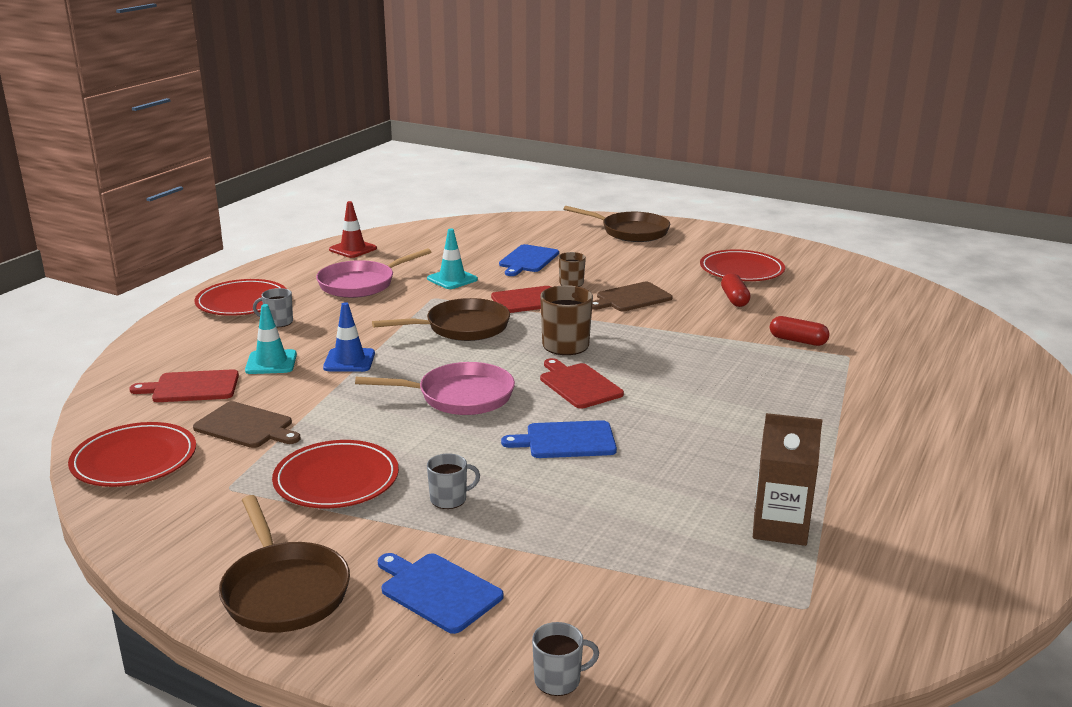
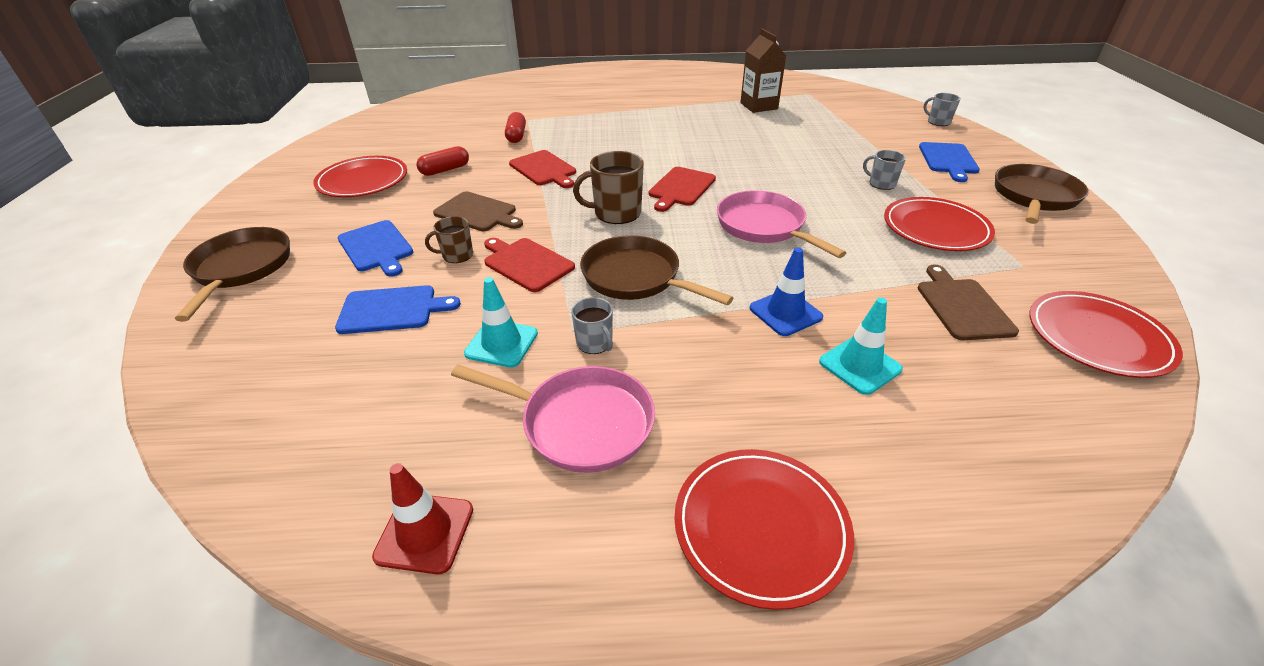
camera: 120 degrees left, 15 degrees up
(192, 387) = (980, 391): red cutting board -> red cutting board (544, 169)
(278, 322) = (772, 430): grey mug -> grey mug (595, 343)
(566, 440) = (762, 170): blue cutting board -> blue cutting board (376, 247)

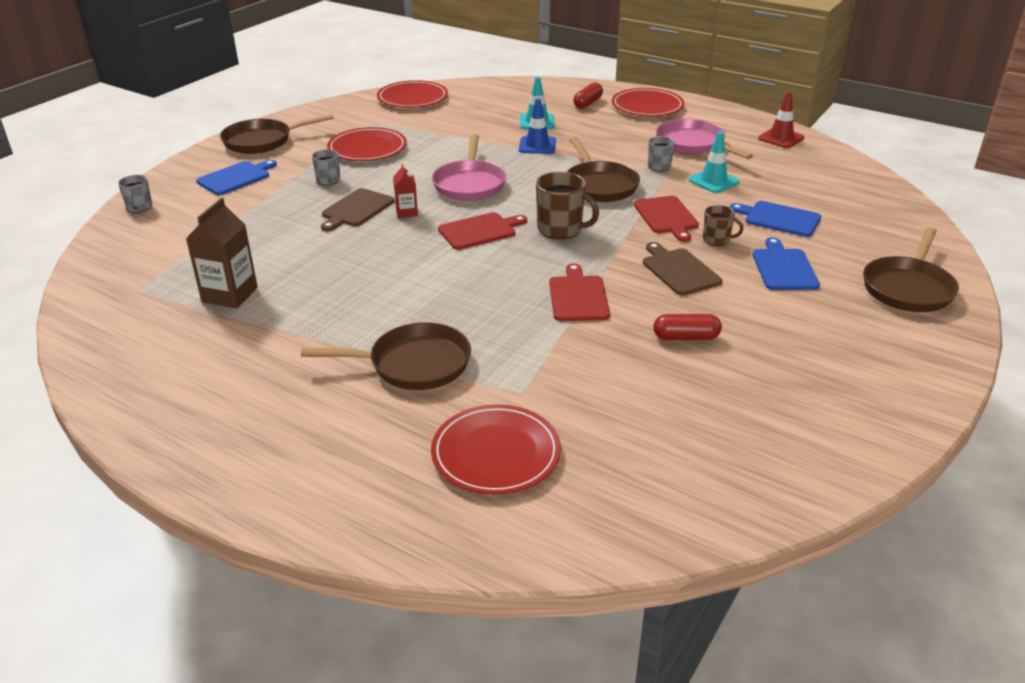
camera: 145 degrees left, 5 degrees down
(363, 181) = (789, 357): red plate -> red plate (496, 453)
(516, 136) = (564, 363): red capsule -> red capsule (587, 103)
(602, 112) = (413, 364): none -> brown pan
(763, 181) = (406, 212): none -> red carton
(962, 306) = (444, 121): brown cutting board -> brown cutting board (356, 209)

